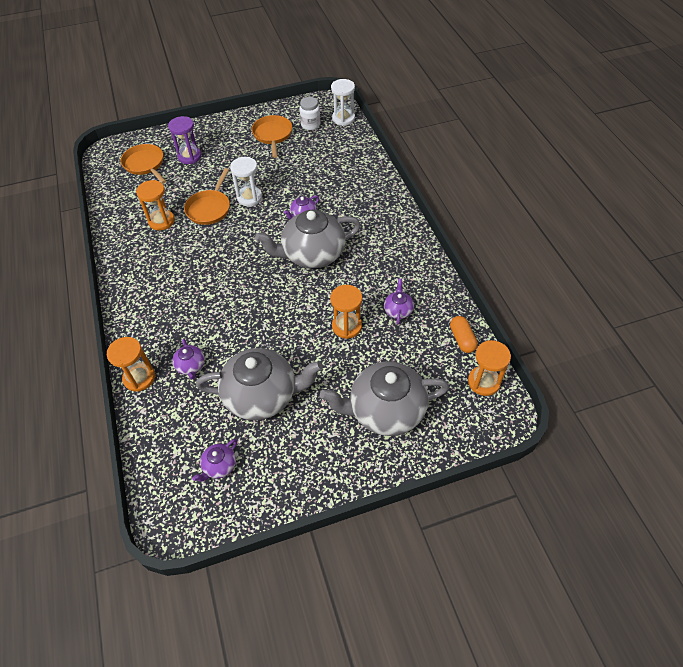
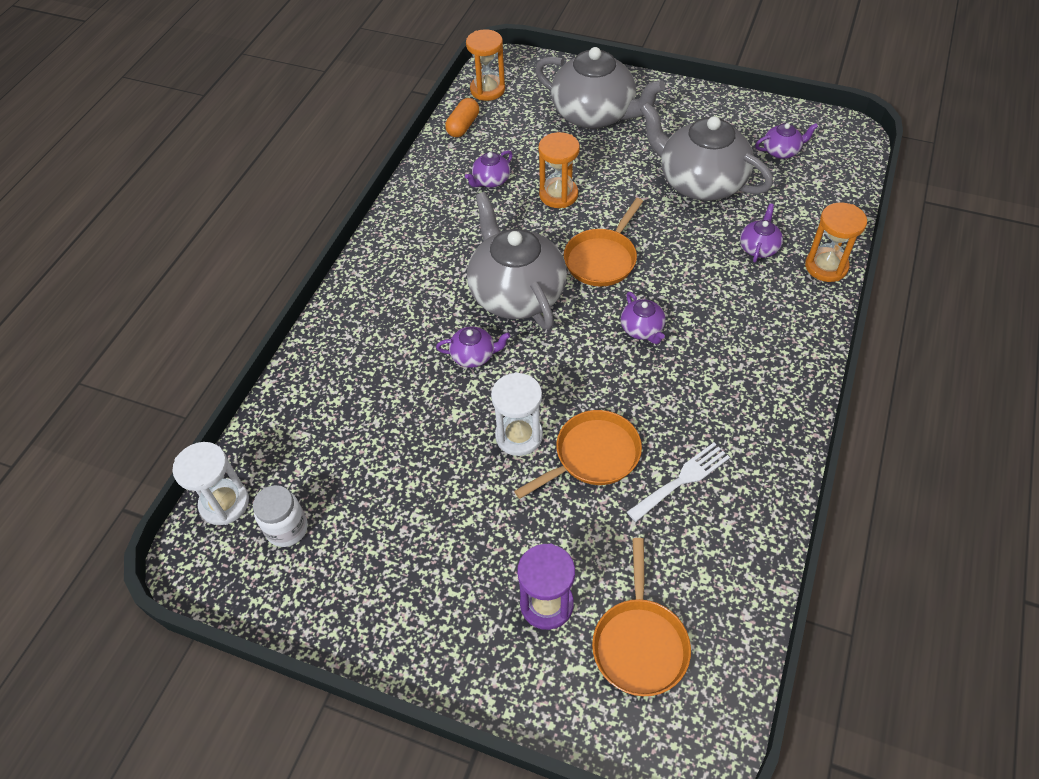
camera: 140 degrees left, 0 degrees up
(161, 221) = (682, 479): orange hourglass -> white fork
(228, 274) = (642, 329): none -> purple teapot
(272, 135) = (368, 551): orange pan -> orange pan (602, 259)
(312, 254) = (516, 293): grey teapot -> grey teapot turned 135 degrees counterclockwise

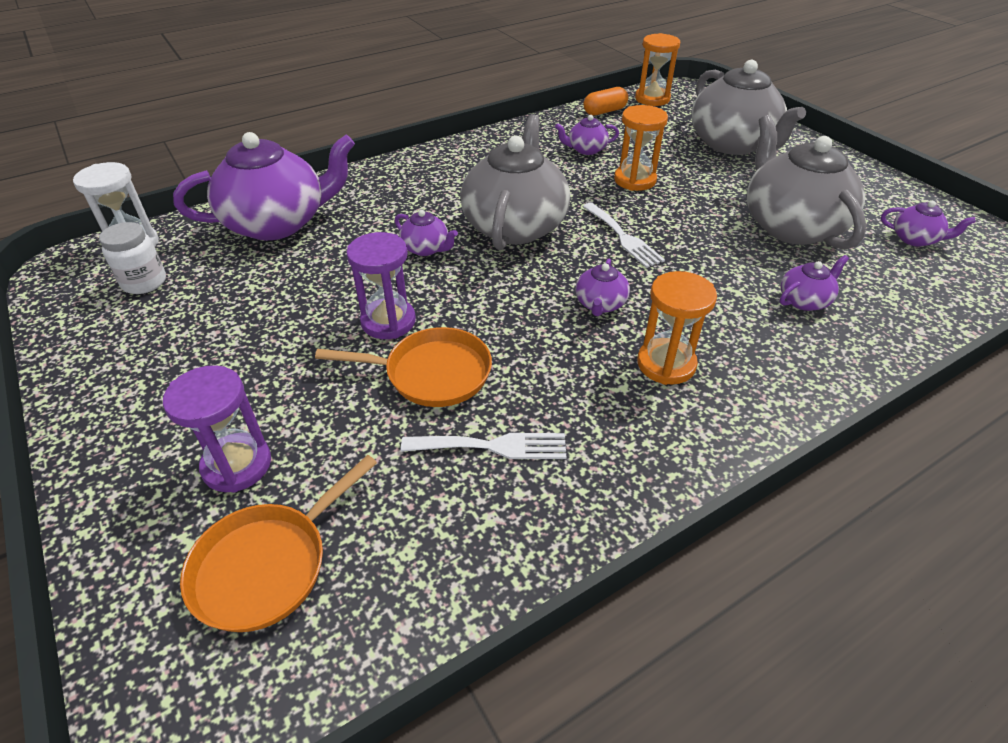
camera: 35 degrees right, 10 degrees down
(324, 405) = (278, 223): none -> purple teapot
(519, 436) = (388, 321): white hourglass -> purple hourglass
(602, 259) = (623, 237): orange pan -> white fork
(826, 266) = (875, 353): orange hourglass -> orange hourglass (666, 364)

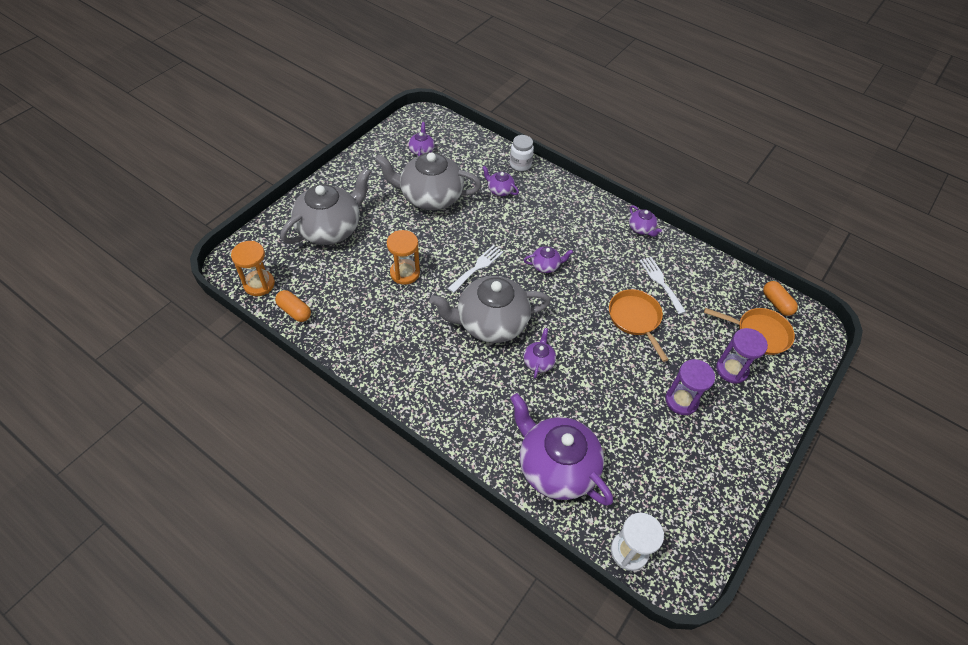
camera: 115 degrees left, 10 degrees up
(144, 282) = (658, 509): white jar -> white jar (520, 164)
(310, 665) = (776, 303): none -> orange capsule
(388, 321) = (612, 353): purple hourglass -> purple hourglass (681, 400)
(586, 149) = (369, 309): purple teapot -> purple teapot (641, 229)
(666, 364) = (575, 234): orange hourglass -> none
(790, 226) = (430, 197): grey teapot -> grey teapot turned 45 degrees clockwise

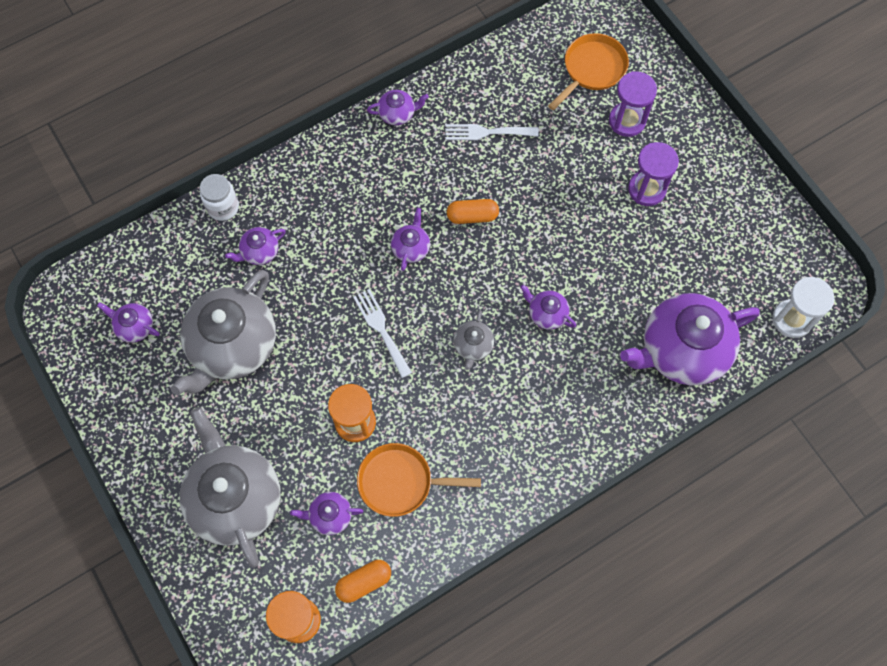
camera: 65 degrees left, 15 degrees up
(335, 279) = (330, 516): none -> purple teapot
(490, 323) = (473, 346): grey teapot -> grey teapot, size x0.44
(635, 319) = (527, 184): orange pan -> orange pan (400, 482)
(776, 303) = (560, 30): orange capsule -> orange capsule (472, 216)

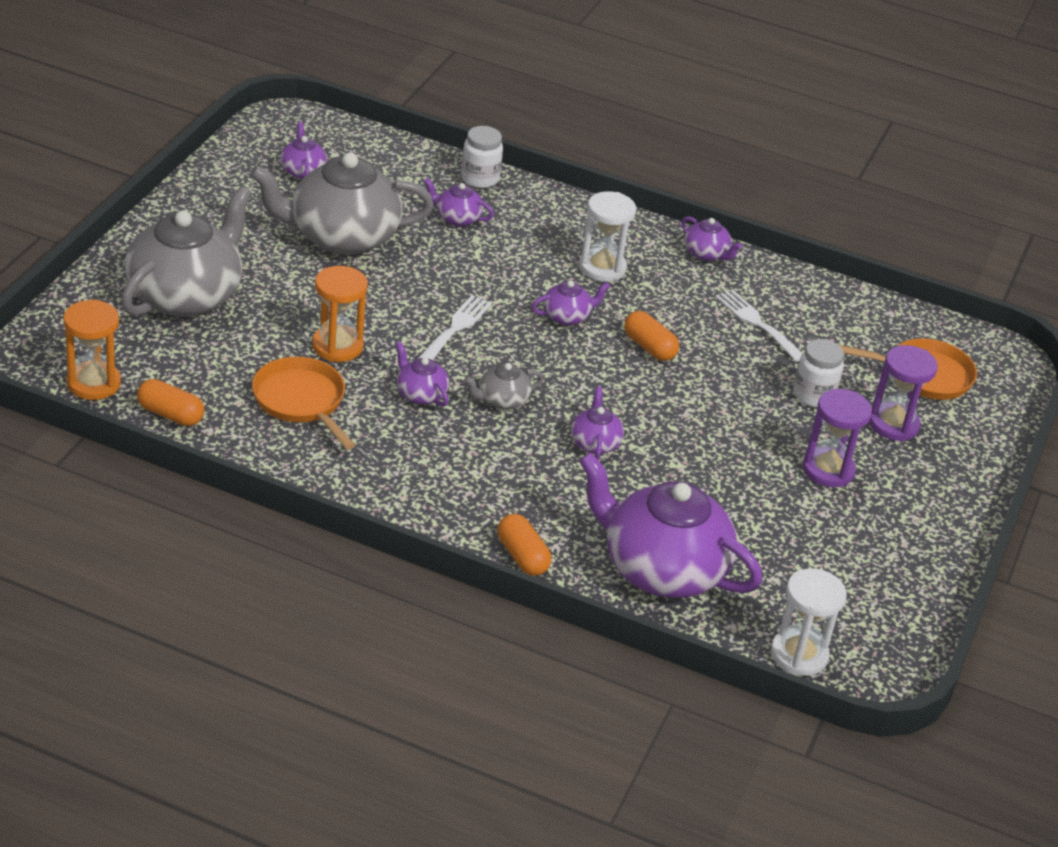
camera: 50 degrees right, 30 degrees down
(330, 516) = (221, 365): purple teapot -> purple teapot (420, 394)
(373, 191) = (602, 268): none -> white hourglass
(575, 148) = (813, 395): none -> white jar
(628, 428) = (522, 556): none -> orange capsule

